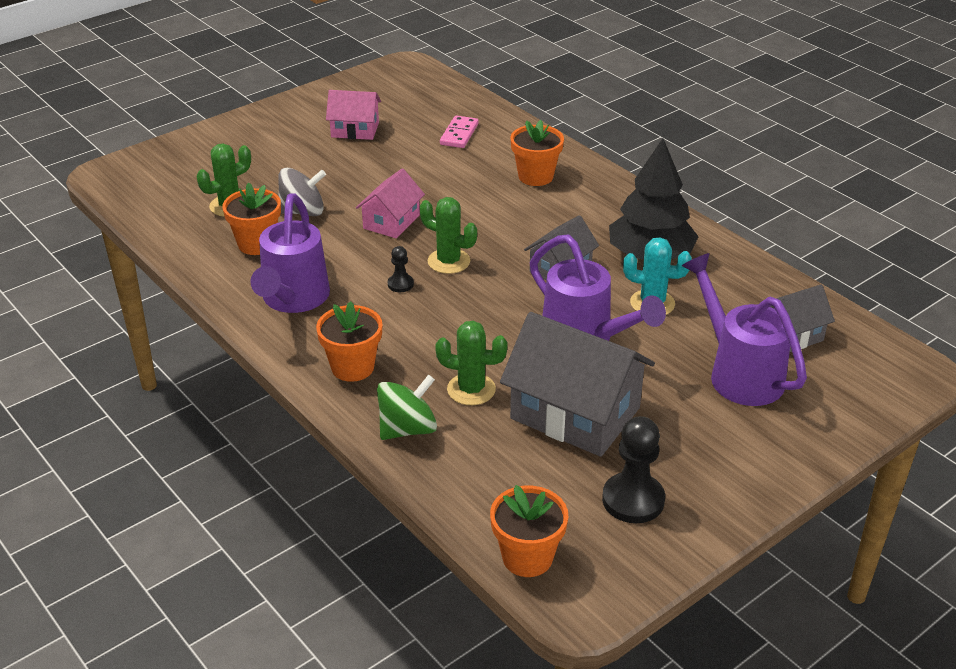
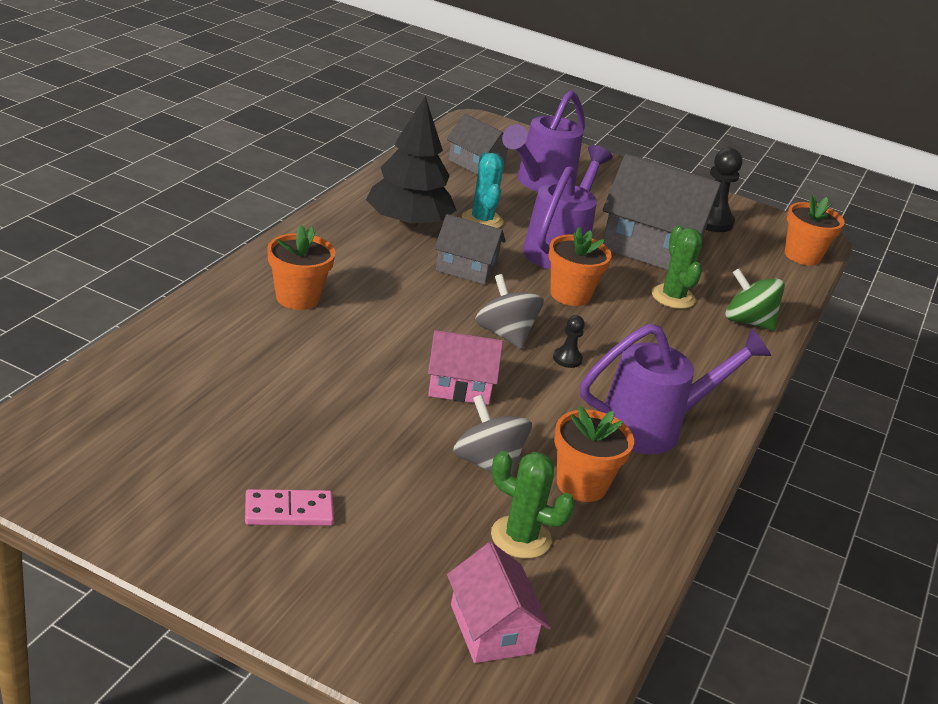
camera: 120 degrees left, 5 degrees down
(352, 367) = (709, 365): orange flower pot -> orange flower pot (570, 295)
(355, 130) = (248, 466): pink house -> pink house (491, 629)
(449, 261) = (505, 334): green cactus -> grey spinning top
(459, 134) = (219, 367): pink domino -> pink domino (289, 511)
(575, 413) = (651, 247): grey house -> grey house turned 75 degrees counterclockwise

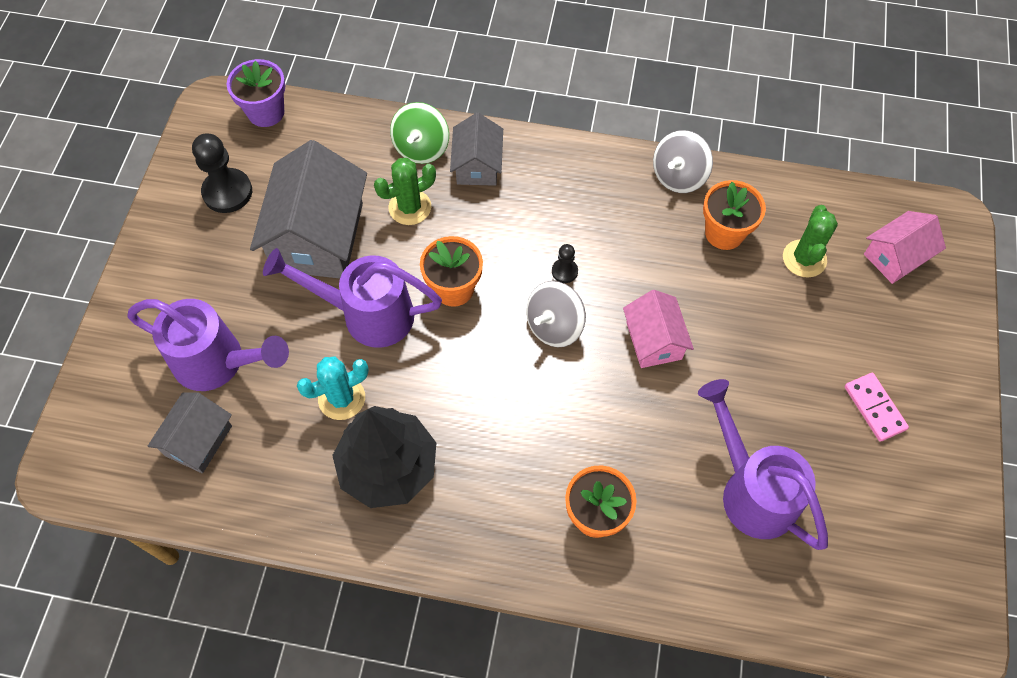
camera: 100 degrees left, 30 degrees up
(466, 268) = (454, 386): grey house -> grey house (477, 165)
(487, 463) = (739, 297): grey spinning top -> grey spinning top (678, 176)
(653, 427) = (624, 198): purple watering can -> purple watering can (751, 490)
(802, 256) = (266, 112): orange flower pot -> purple flower pot

